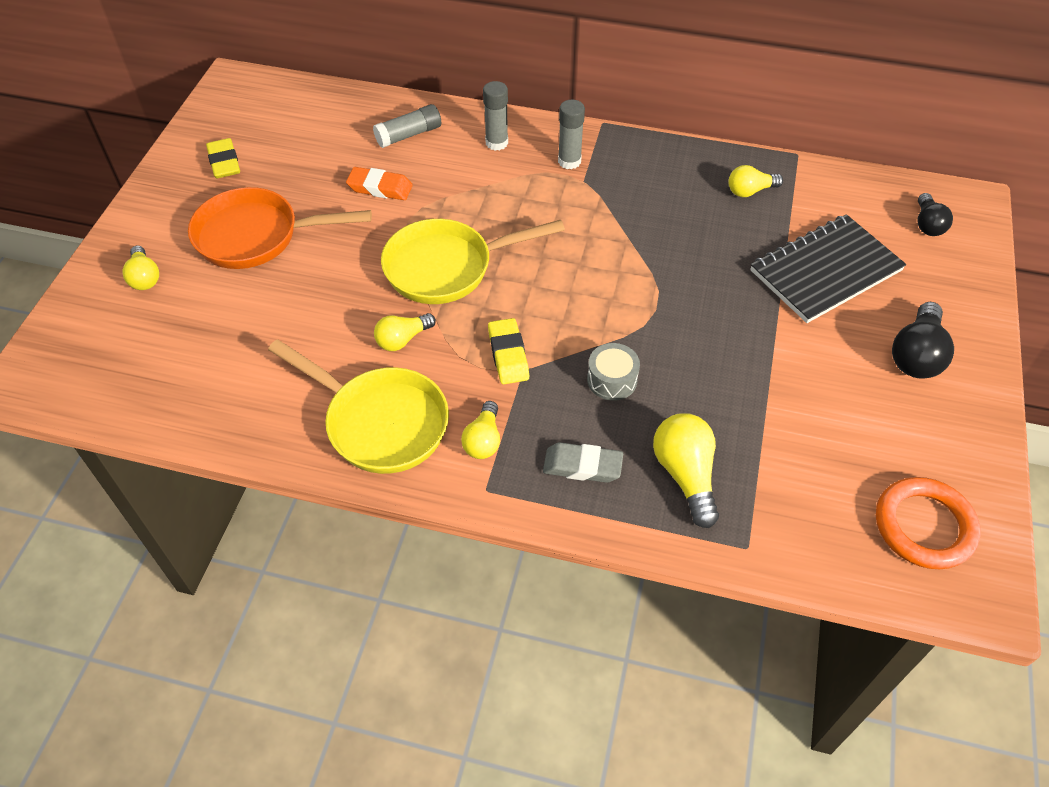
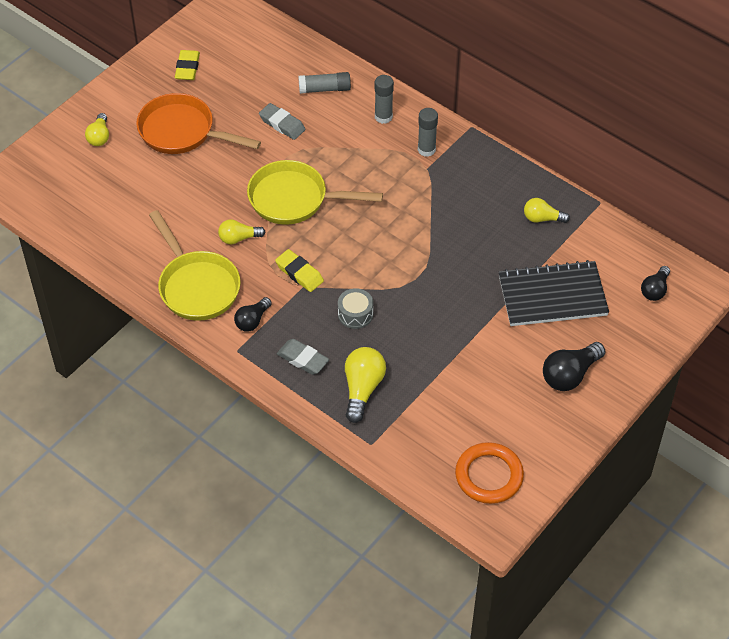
camera: 25 degrees right, 0 degrees up
(380, 188) = (282, 124): orange eraser -> grey eraser
(483, 440) = (252, 320): yellow light bulb -> black light bulb
(508, 355) = (299, 273): yellow eraser -> yellow eraser turned 60 degrees counterclockwise

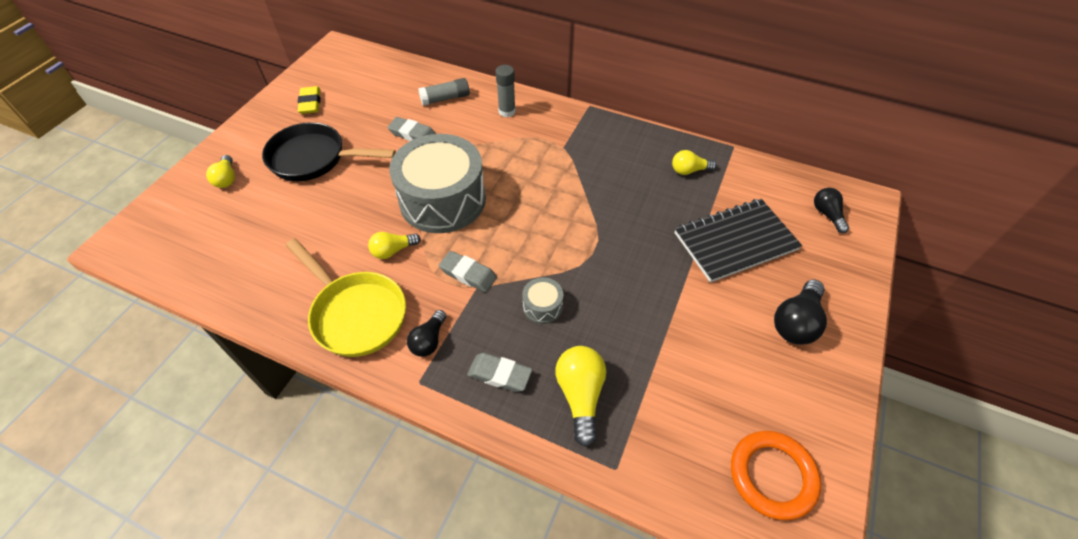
camera: 15 degrees left, 0 degrees up
(182, 132) = (314, 159): orange pan -> black pan
(294, 199) = (442, 200): yellow pan -> grey drum
(299, 273) = (468, 274): yellow eraser -> grey eraser
(426, 149) = (556, 131): grey glue stick -> none
(655, 290) = (827, 215): black light bulb -> black light bulb turned 150 degrees clockwise

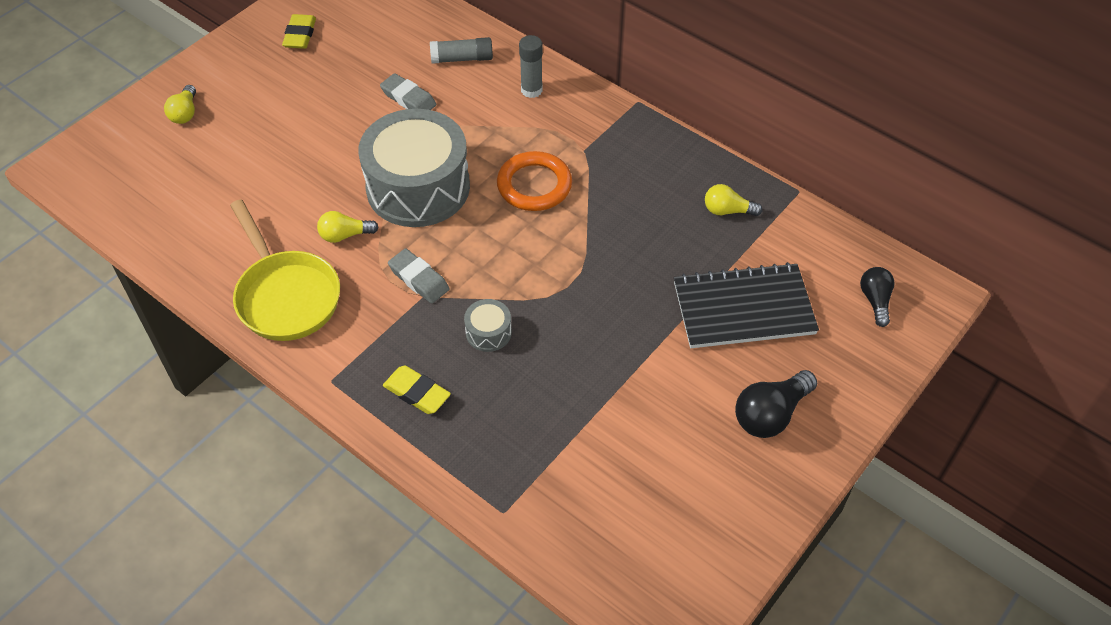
camera: 15 degrees right, 0 degrees up
(314, 159) = (286, 107): black pan -> none
(429, 340) = (354, 341): black light bulb -> none
(499, 374) = (417, 393): grey eraser -> yellow eraser
(580, 396) = (494, 434): yellow light bulb -> none
(772, 476) = (664, 559): orange ring -> orange ring (534, 185)

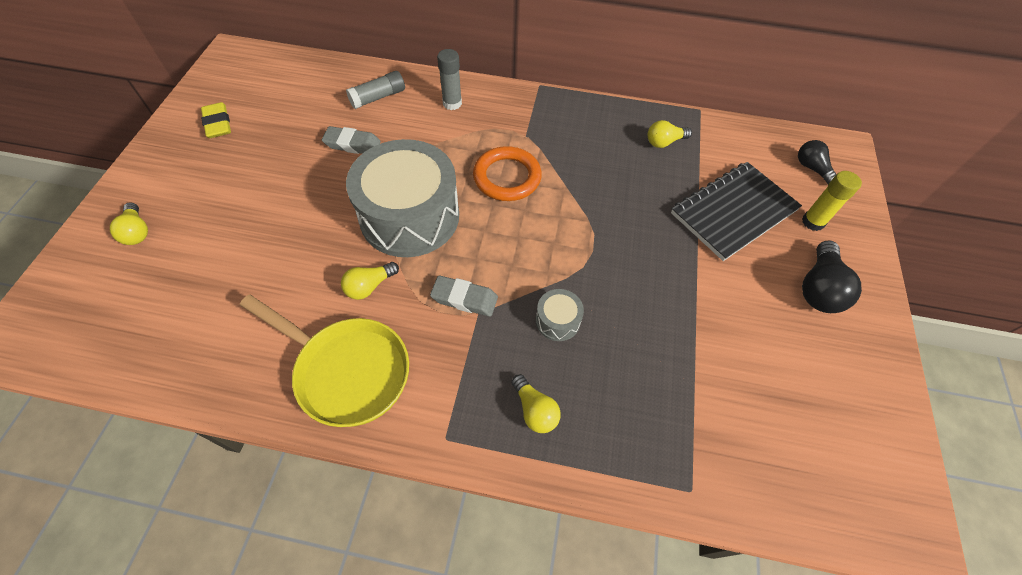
camera: 30 degrees left, 5 degrees up
(417, 393) = (534, 410): yellow eraser -> yellow light bulb
(824, 352) = (813, 222): none -> yellow glue stick

